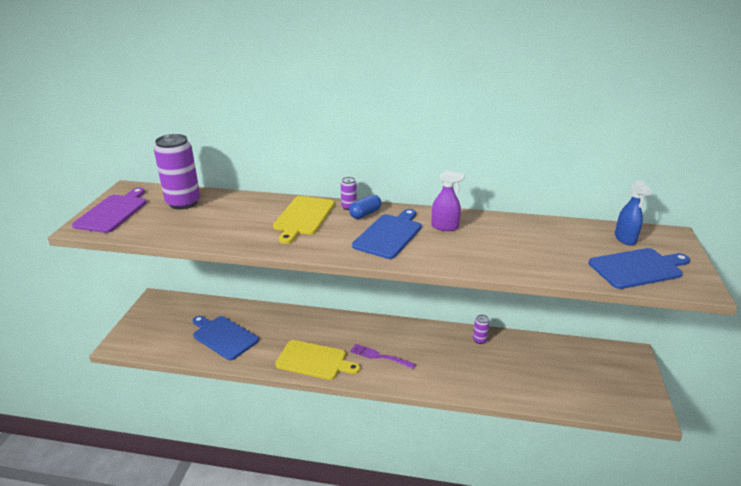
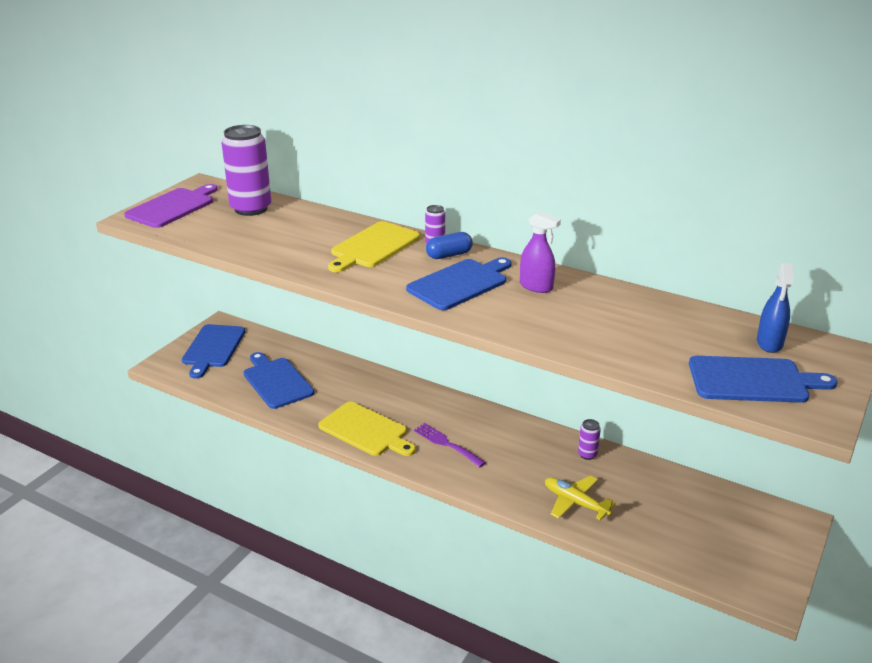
camera: 20 degrees right, 0 degrees up
(157, 320) = (213, 348): none -> blue cutting board
(492, 379) = (575, 502): none -> yellow plane

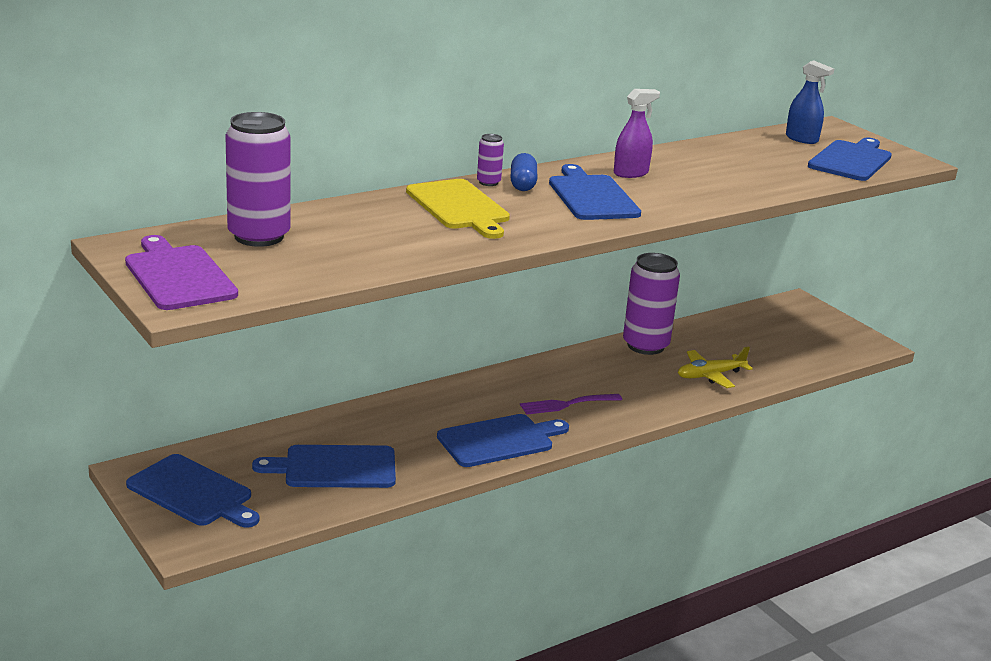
camera: 65 degrees left, 5 degrees down
(366, 430) = (499, 440): yellow cutting board -> blue cutting board
(587, 454) = (645, 345): purple can -> purple can, size x2.24

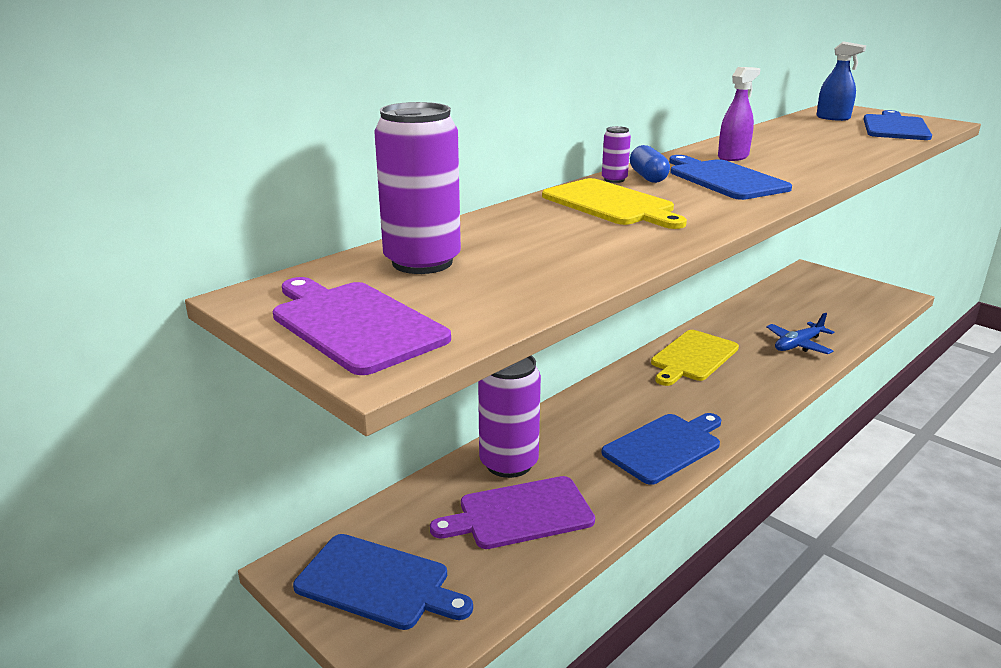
camera: 10 degrees left, 0 degrees up
(334, 468) = (520, 514): blue cutting board -> purple cutting board
(566, 404) = (699, 396): purple fork -> none
(589, 369) = (693, 357): none -> yellow cutting board
(645, 345) = (722, 327): purple can -> purple can (509, 463)
(710, 375) = (798, 345): yellow plane -> blue plane

